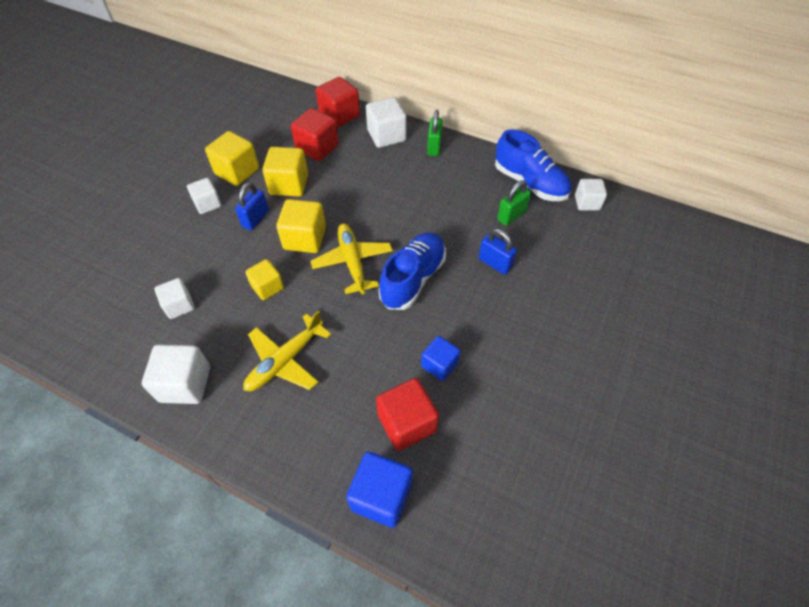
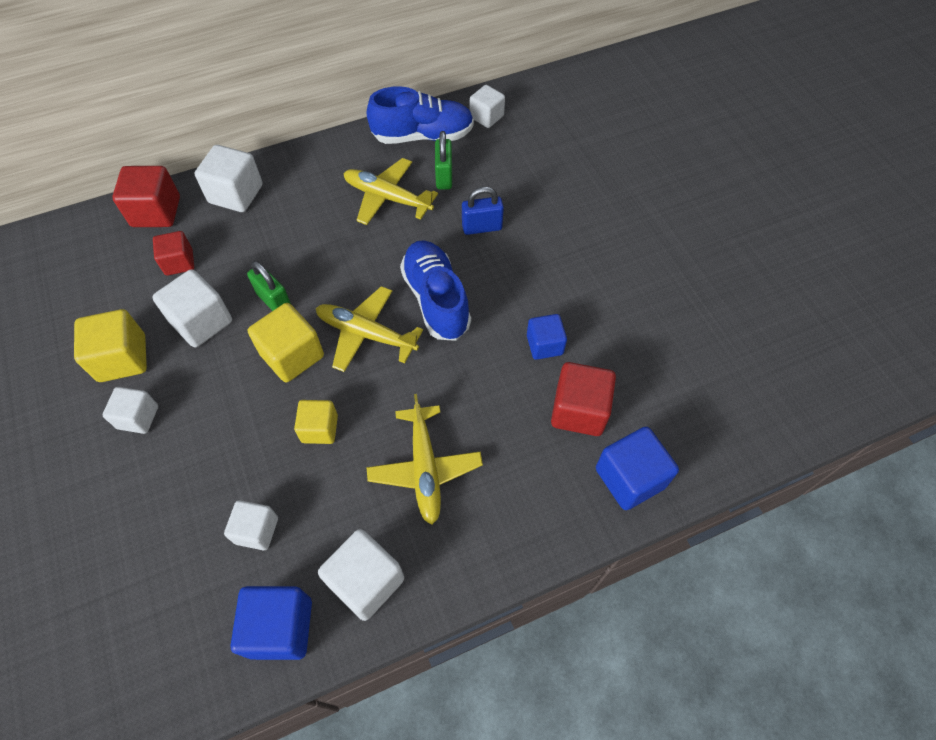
camera: 50 degrees left, 5 degrees up
(127, 361) = (280, 627): none -> blue cube
(255, 219) = (215, 383): blue padlock -> none
(289, 184) = (201, 322): yellow cube -> white cube
(317, 148) = (179, 262): red cube -> red cube, size x0.65
(434, 147) = (297, 169): green padlock -> green padlock (274, 301)
(462, 201) = (387, 198): none -> yellow plane

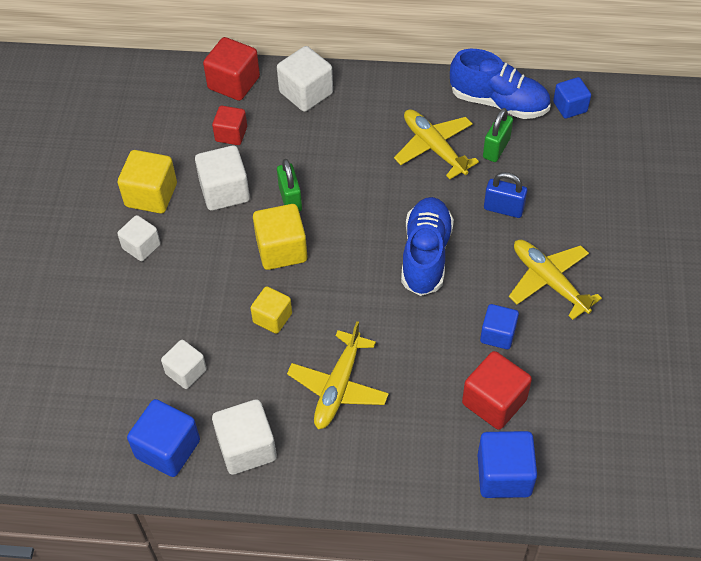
camera: 30 degrees right, 5 degrees down
(366, 334) = (351, 259): yellow plane -> yellow plane (549, 281)
(486, 117) = (570, 107): white cube -> blue cube

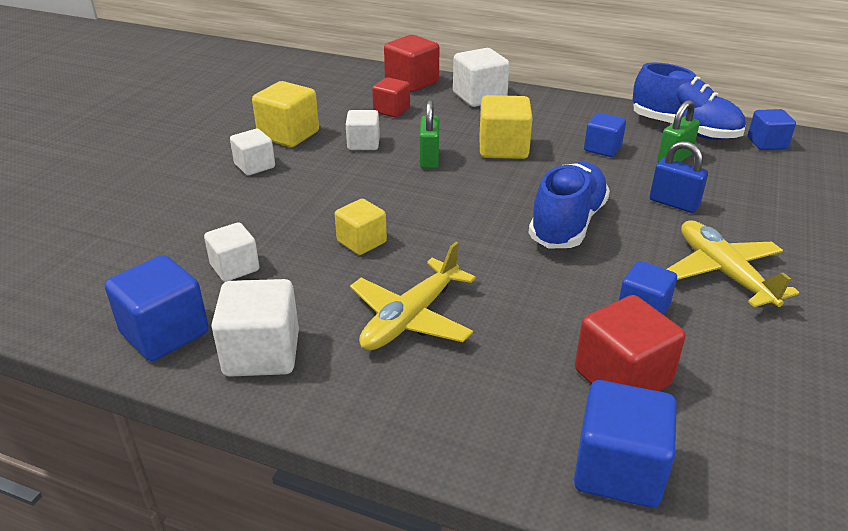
camera: 15 degrees right, 20 degrees down
(224, 191) = (363, 144): white cube -> white cube, size x0.65
(281, 250) = (401, 192): yellow cube -> yellow cube (503, 148)
(434, 148) = (602, 148): yellow plane -> blue cube

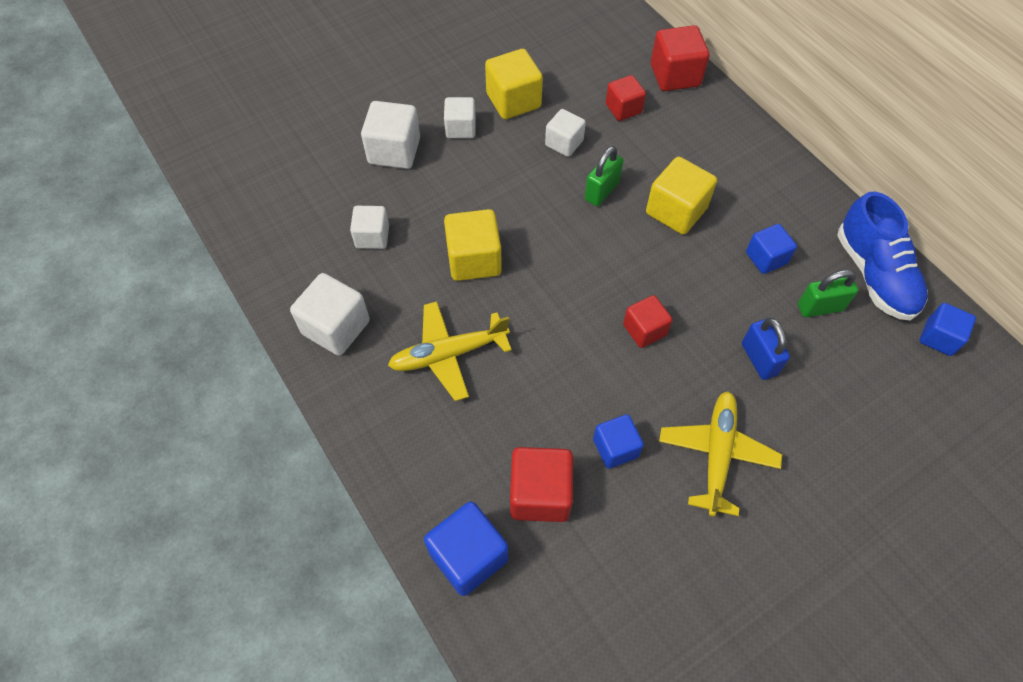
camera: 35 degrees right, 25 degrees up
(164, 333) = (293, 274): blue cube -> none
(361, 242) = (474, 259): yellow cube -> yellow cube, size x1.53
(479, 97) = (719, 128): white cube -> white cube (394, 151)
(567, 224) = (644, 330): blue shoe -> red cube

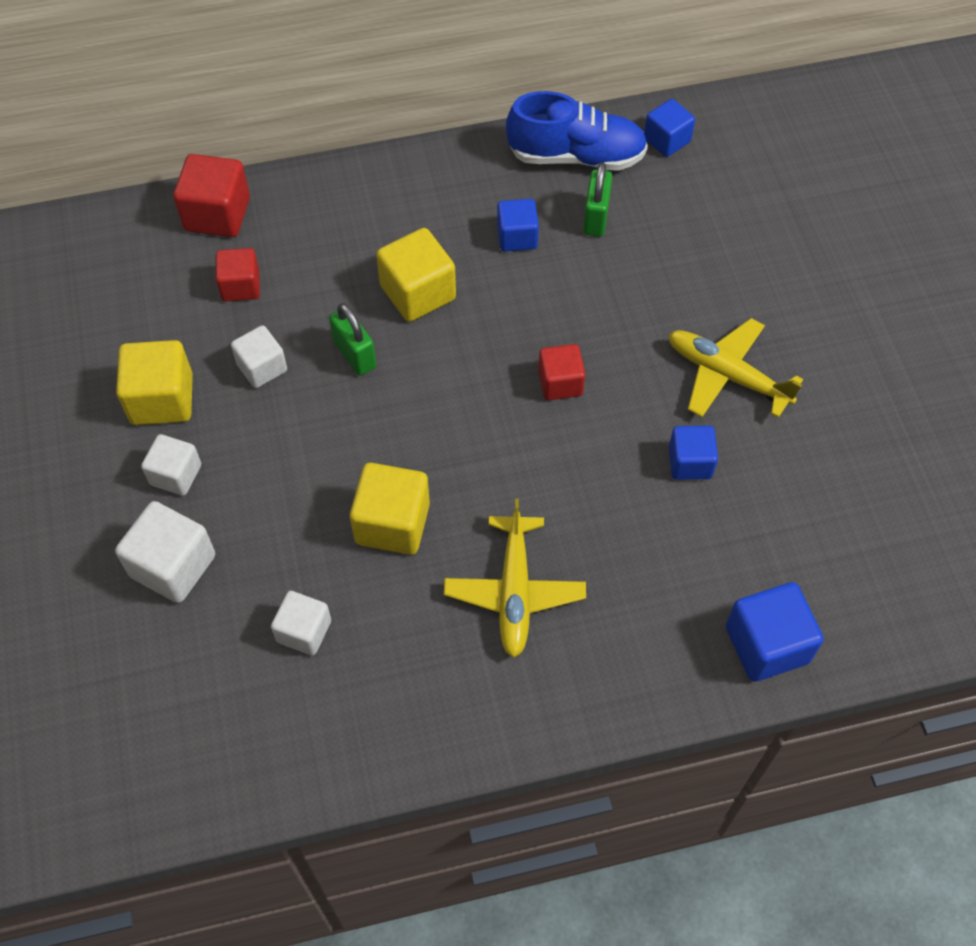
camera: 70 degrees left, 0 degrees up
(336, 327) = (425, 710): white cube -> none
(540, 494) = (718, 552): red cube -> none
(759, 359) = (635, 295): blue padlock -> none

